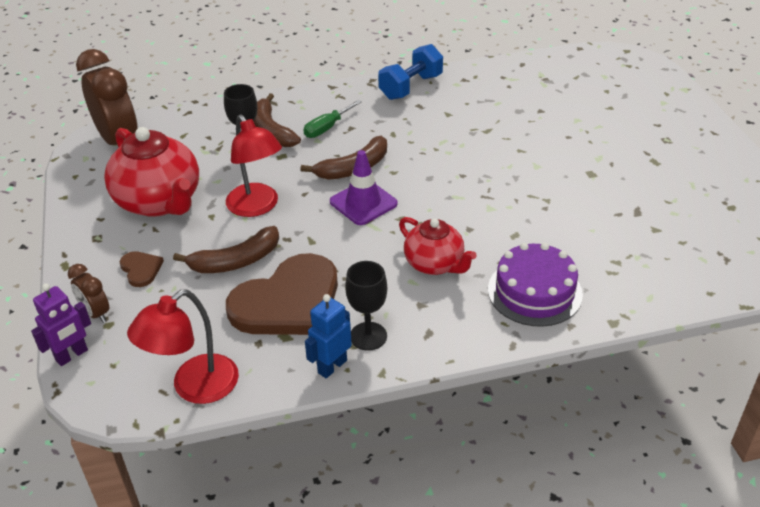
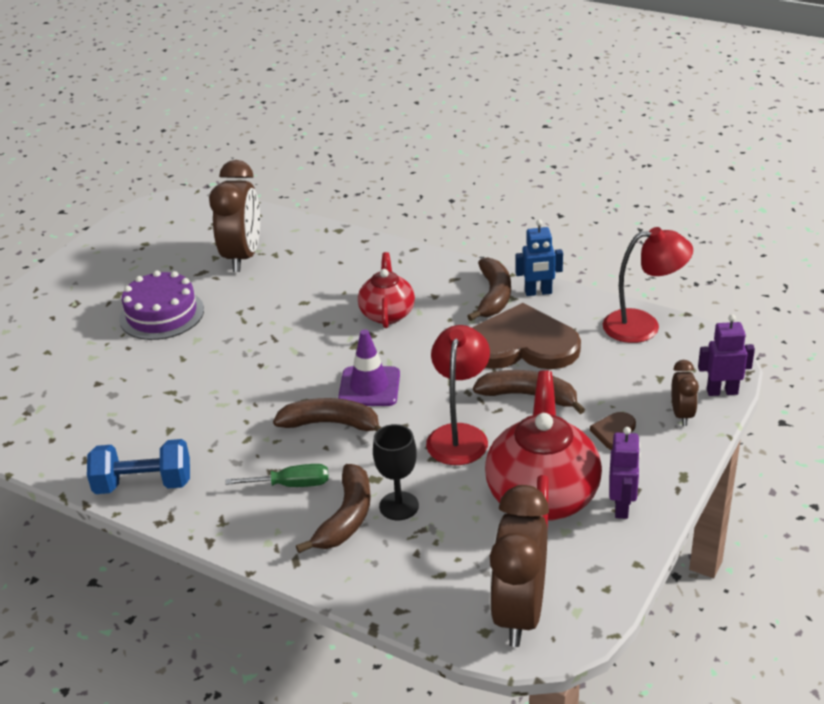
camera: 135 degrees left, 5 degrees down
(97, 222) = (622, 507): none -> purple robot
(368, 336) = (493, 296): black goblet -> brown banana
(534, 292) = (353, 265): purple cake -> purple cake (161, 314)
(635, 243) = (242, 257): none -> brown clock

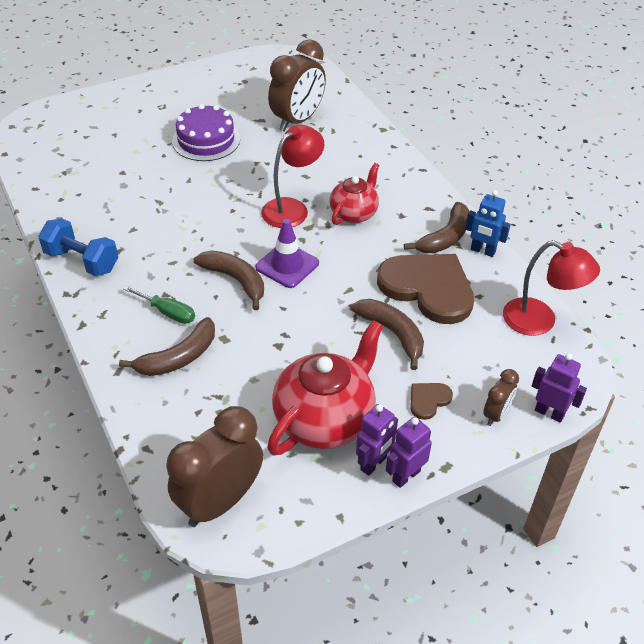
camera: 30 degrees right, 10 degrees up
(399, 506) = (220, 369): black goblet -> none
(459, 435) = (312, 337): red lamp -> red lamp (292, 208)
(658, 501) = (405, 476): none -> purple robot

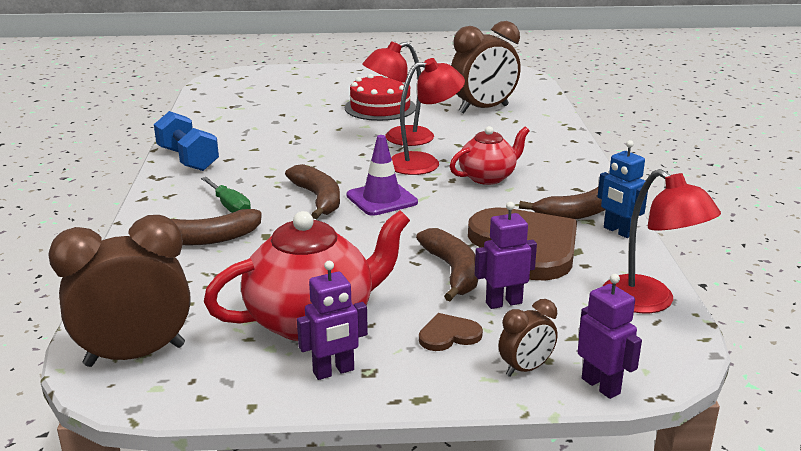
camera: 25 degrees right, 20 degrees down
(206, 140) = (380, 107): purple cake -> red cake
(251, 181) = (399, 139): none -> red lamp
(405, 476) = (363, 392): purple robot -> purple robot (503, 302)

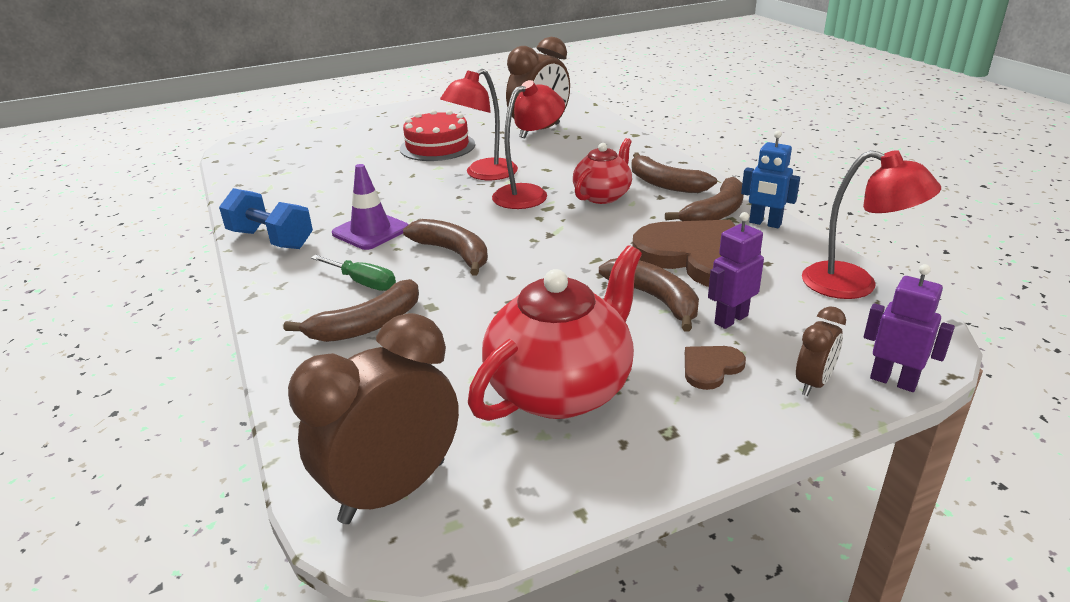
camera: 20 degrees left, 5 degrees up
(334, 371) = (634, 443): purple robot -> none
(381, 199) = (519, 239): purple traffic cone -> purple traffic cone (371, 231)
(556, 178) = (665, 184): none -> brown banana

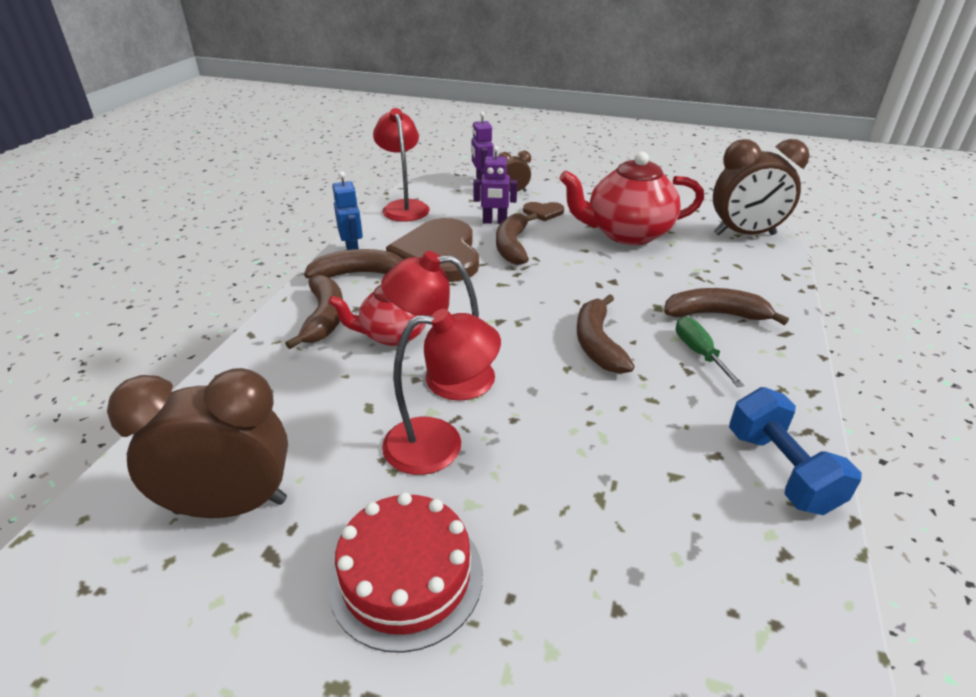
camera: 140 degrees left, 5 degrees up
(371, 231) = (654, 416): purple traffic cone -> none

